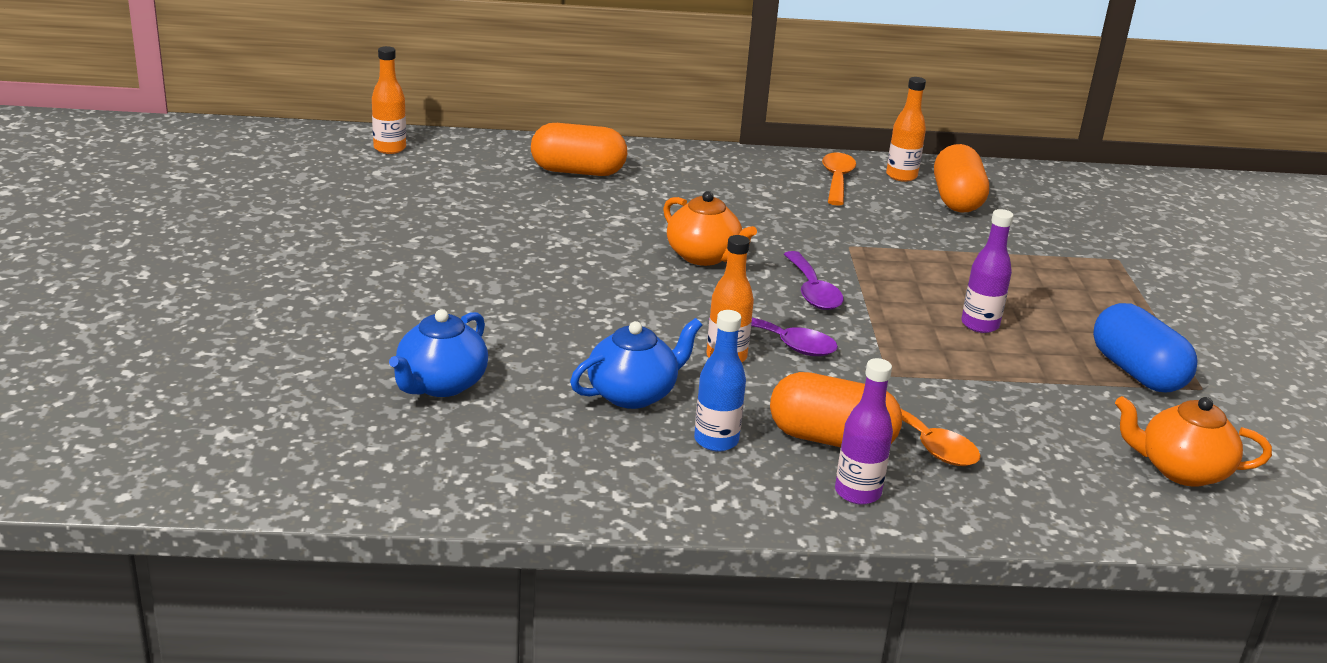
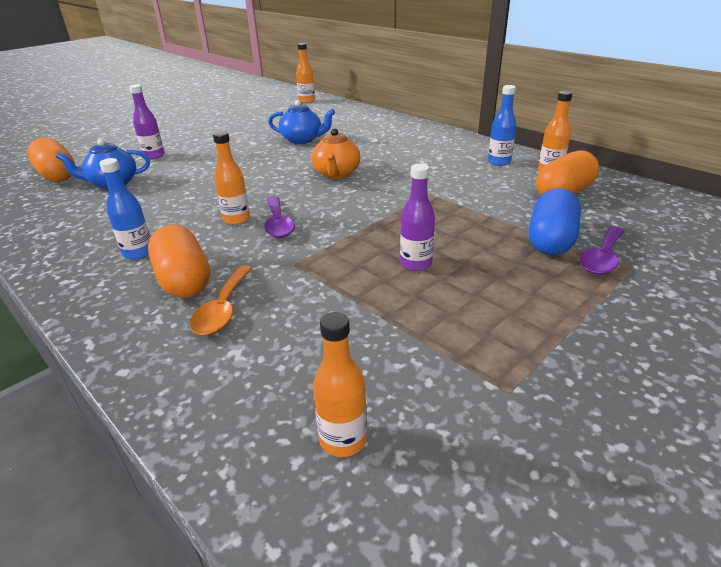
camera: 50 degrees right, 5 degrees up
(578, 171) = (363, 125): orange capsule -> orange capsule (57, 175)
(633, 394) = (161, 217): blue teapot -> blue teapot (302, 140)
(812, 291) = (354, 207): purple spoon -> purple spoon (602, 258)
(837, 180) = (499, 162): orange spoon -> blue bottle
(857, 492) = (126, 314): purple bottle -> purple bottle (154, 156)
(1137, 372) = (471, 348): blue capsule -> blue capsule (550, 240)
(1181, 470) = (343, 439): orange teapot -> orange bottle

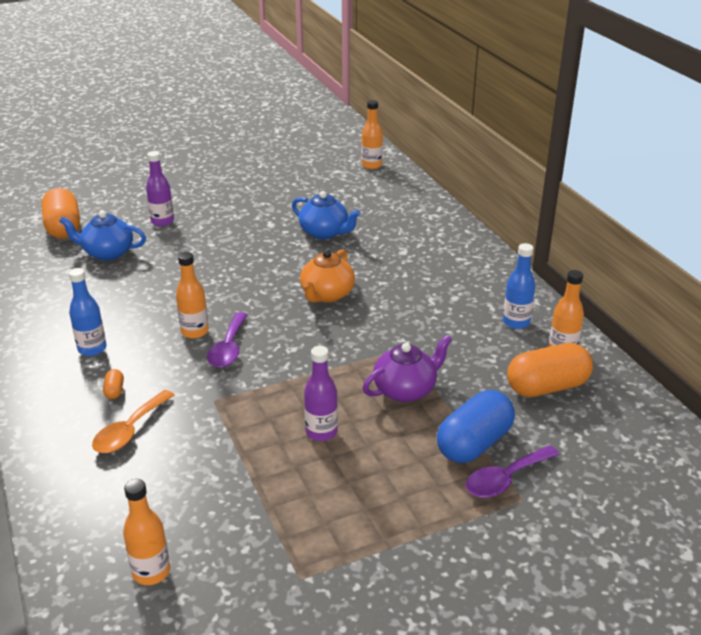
camera: 20 degrees right, 0 degrees up
(184, 280) = (114, 391): orange capsule -> orange capsule, size x0.41
(459, 218) = (406, 390): none -> purple teapot

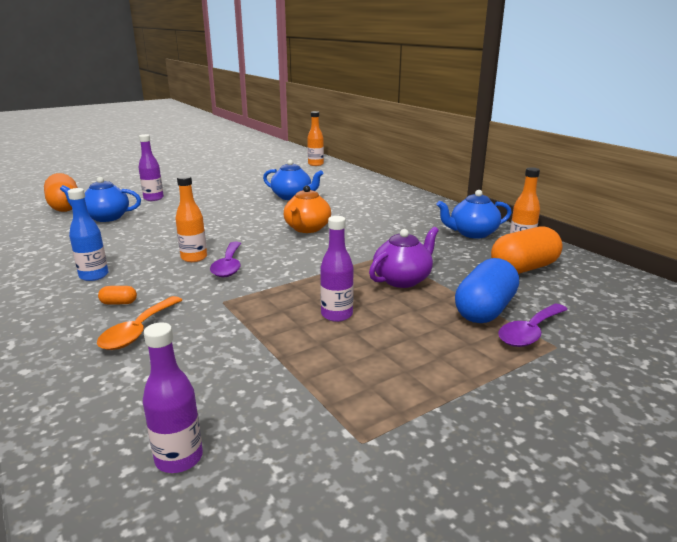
camera: 10 degrees left, 10 degrees down
(114, 391) = (119, 303): orange capsule -> orange capsule turned 75 degrees counterclockwise
(151, 572) = (179, 458): orange bottle -> purple bottle
(516, 322) = (472, 233): blue bottle -> blue teapot

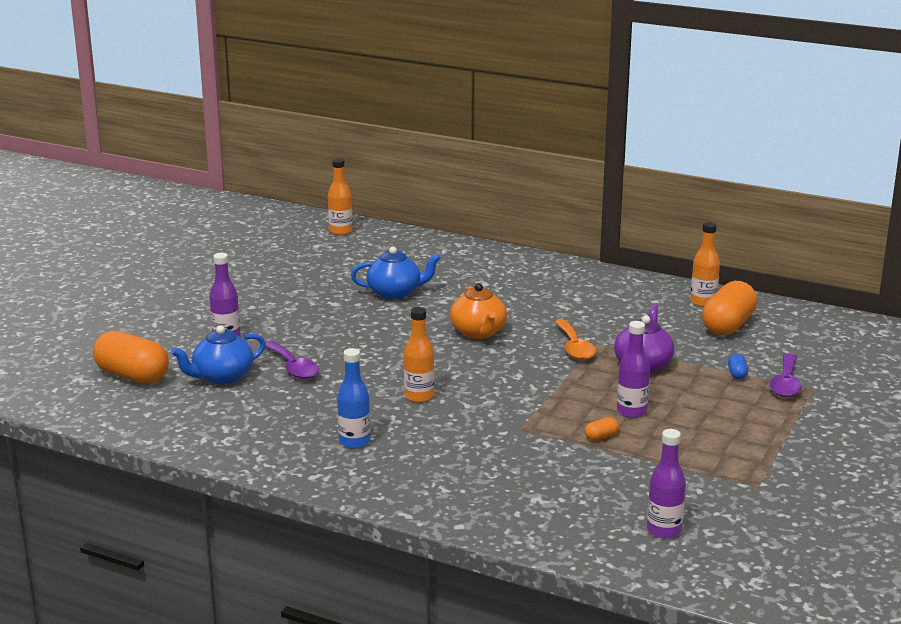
camera: 30 degrees left, 0 degrees up
(119, 303) = (431, 457): orange capsule -> orange capsule (601, 437)
(138, 331) = (493, 472): orange spoon -> orange spoon (574, 347)
(228, 266) = (468, 395): purple spoon -> purple spoon (293, 367)
(472, 233) = (645, 297): blue teapot -> none
(485, 310) = (737, 374): blue capsule -> blue capsule, size x0.41

